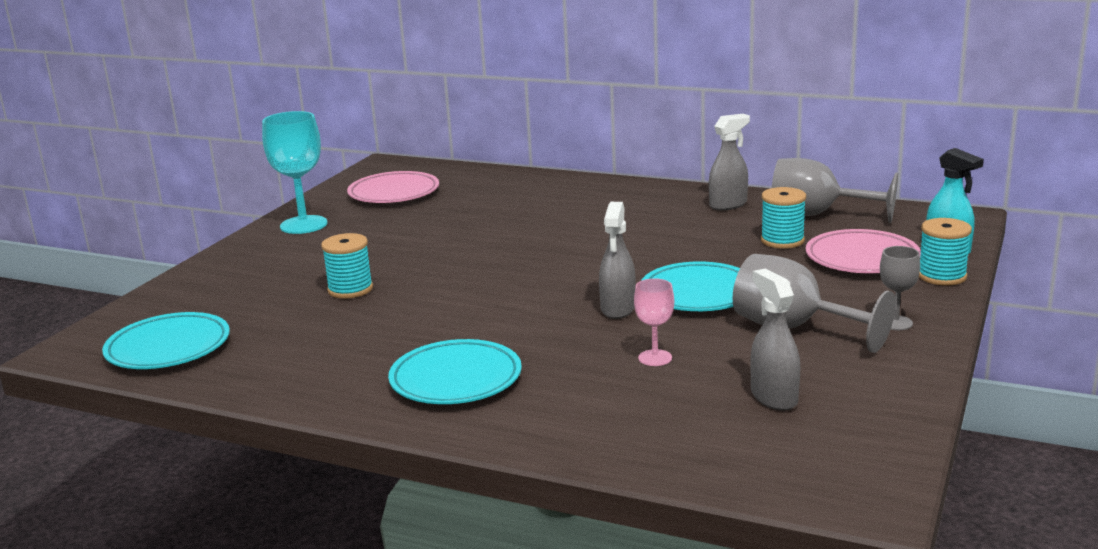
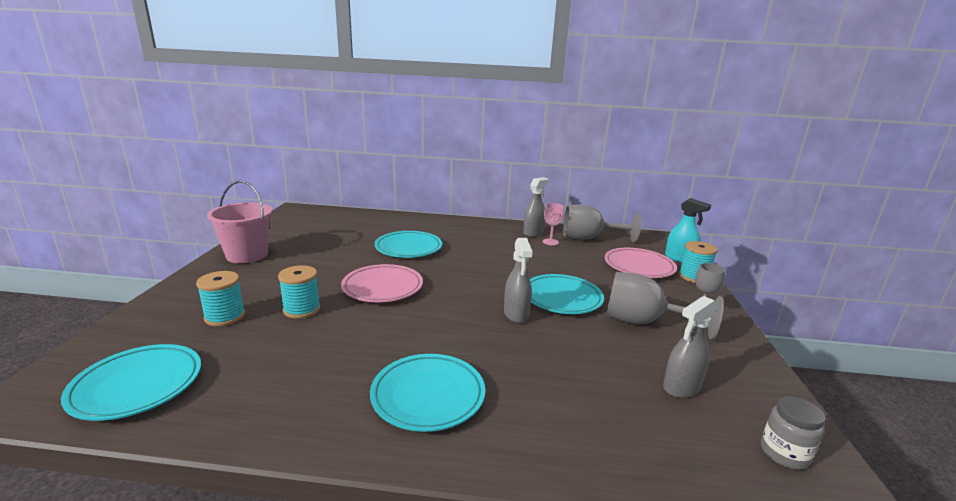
camera: 20 degrees left, 0 degrees up
(303, 225) = (247, 255): turquoise goblet -> pink bucket
(394, 193) = (309, 229): pink plate -> pink plate (382, 287)
(520, 222) = (408, 248): none -> turquoise plate
(655, 358) = (571, 357): pink goblet -> pink goblet (550, 242)
(773, 397) = (681, 387): grey spray bottle -> grey spray bottle turned 90 degrees counterclockwise
(782, 240) = (583, 256): turquoise spool -> turquoise spool (225, 316)
(837, 464) = (784, 454): none -> grey jar

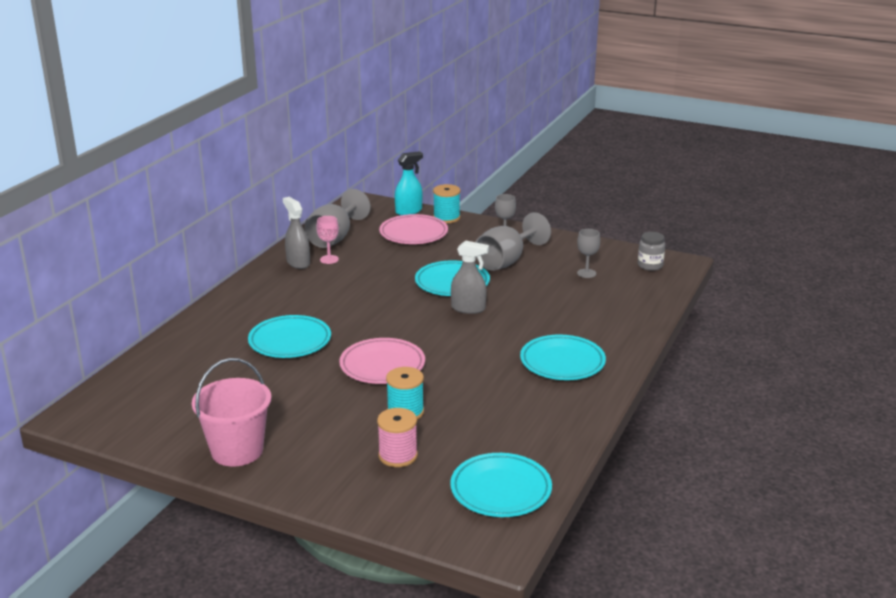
camera: 70 degrees left, 5 degrees up
(225, 316) = (398, 456): turquoise spool -> pink spool
(681, 387) = (586, 273): grey spray bottle -> grey goblet

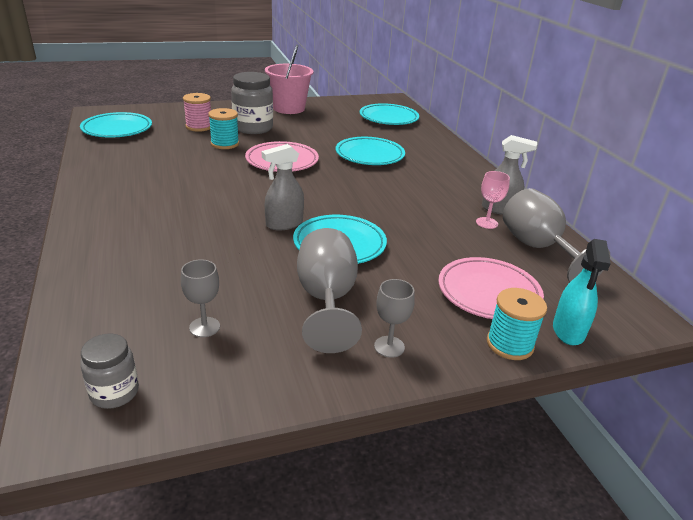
camera: 135 degrees right, 5 degrees up
(339, 427) = (253, 128): none -> grey jar
(562, 362) = (139, 207): turquoise plate -> turquoise plate (388, 118)

